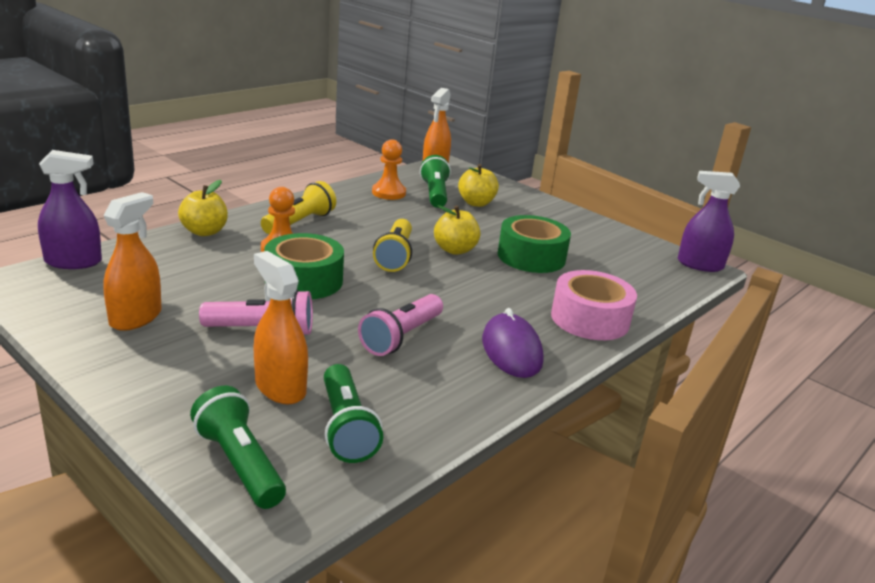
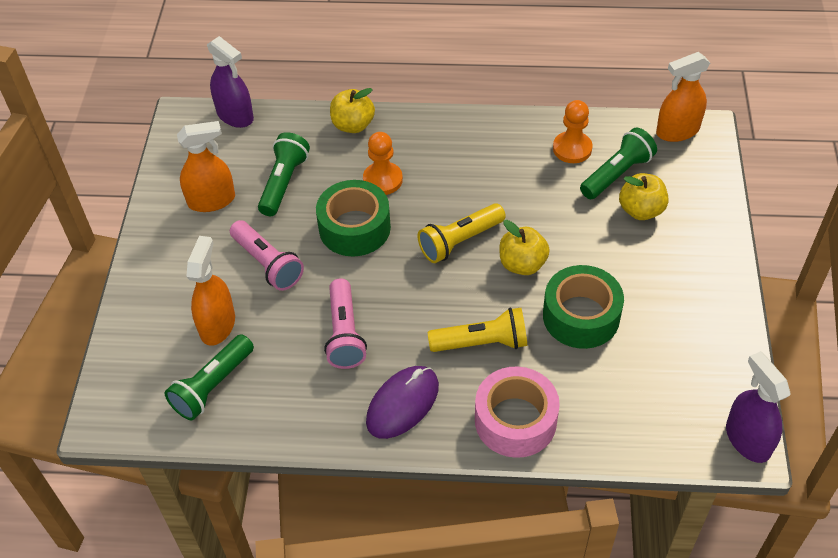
camera: 55 degrees right, 25 degrees up
(239, 463) = (133, 367): green flashlight -> green flashlight (284, 182)
(300, 222) = (438, 152): yellow flashlight -> yellow flashlight (482, 343)
(401, 337) = (345, 334): pink flashlight -> pink flashlight turned 90 degrees counterclockwise

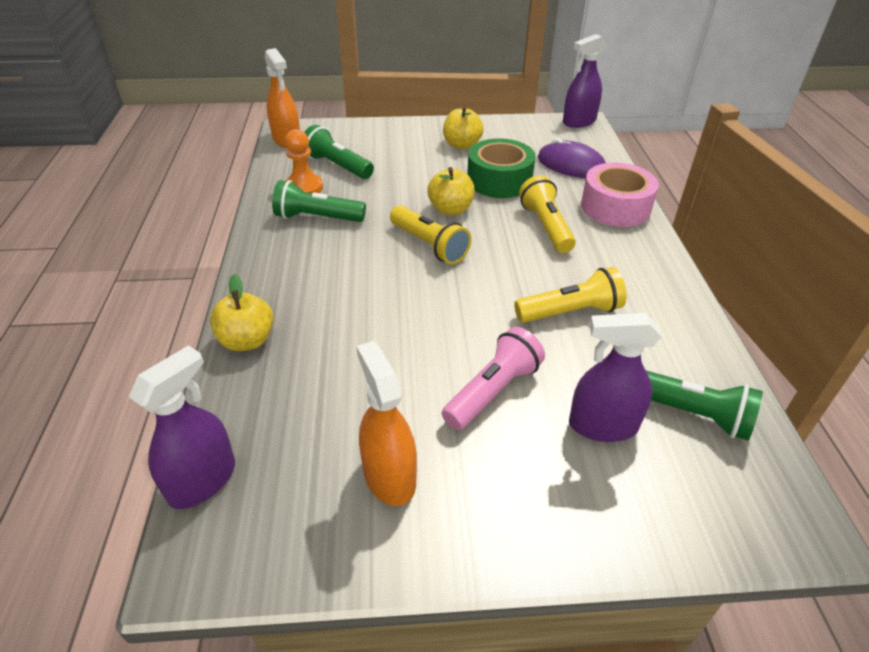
camera: 100 degrees left, 10 degrees down
(217, 325) = (602, 425): orange spray bottle -> purple spray bottle
(284, 182) = (351, 396): green flashlight -> green flashlight (317, 218)
(345, 334) = (570, 312): pink flashlight -> yellow flashlight
(354, 228) = (422, 320): green tape -> none
(382, 180) = (345, 305): orange pawn -> none
(402, 404) = (632, 266): purple mouse -> purple mouse (571, 165)
(641, 210) = (379, 156): yellow apple -> yellow apple (462, 145)

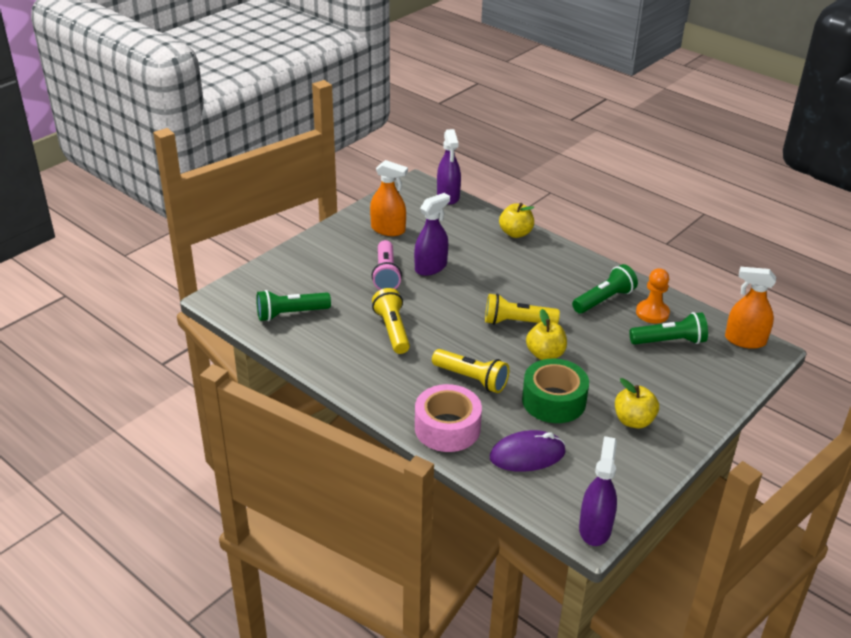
camera: 135 degrees right, 5 degrees down
(570, 312) = (392, 330): yellow flashlight -> yellow flashlight turned 135 degrees clockwise
(602, 425) = (325, 288): purple spray bottle -> purple spray bottle (431, 267)

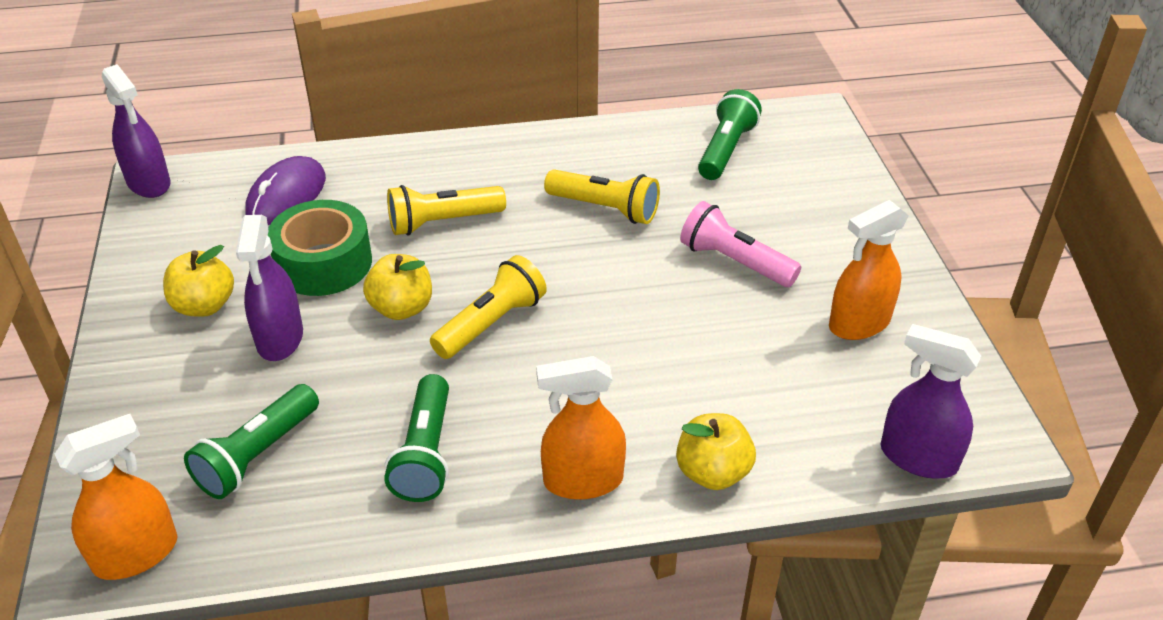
camera: 130 degrees right, 5 degrees up
(431, 267) = (709, 313): purple spray bottle -> purple spray bottle (280, 338)
(447, 428) = (397, 166): pink tape -> none
(560, 258) = (583, 481): none -> orange spray bottle
(652, 313) = (330, 488): orange pawn -> none

